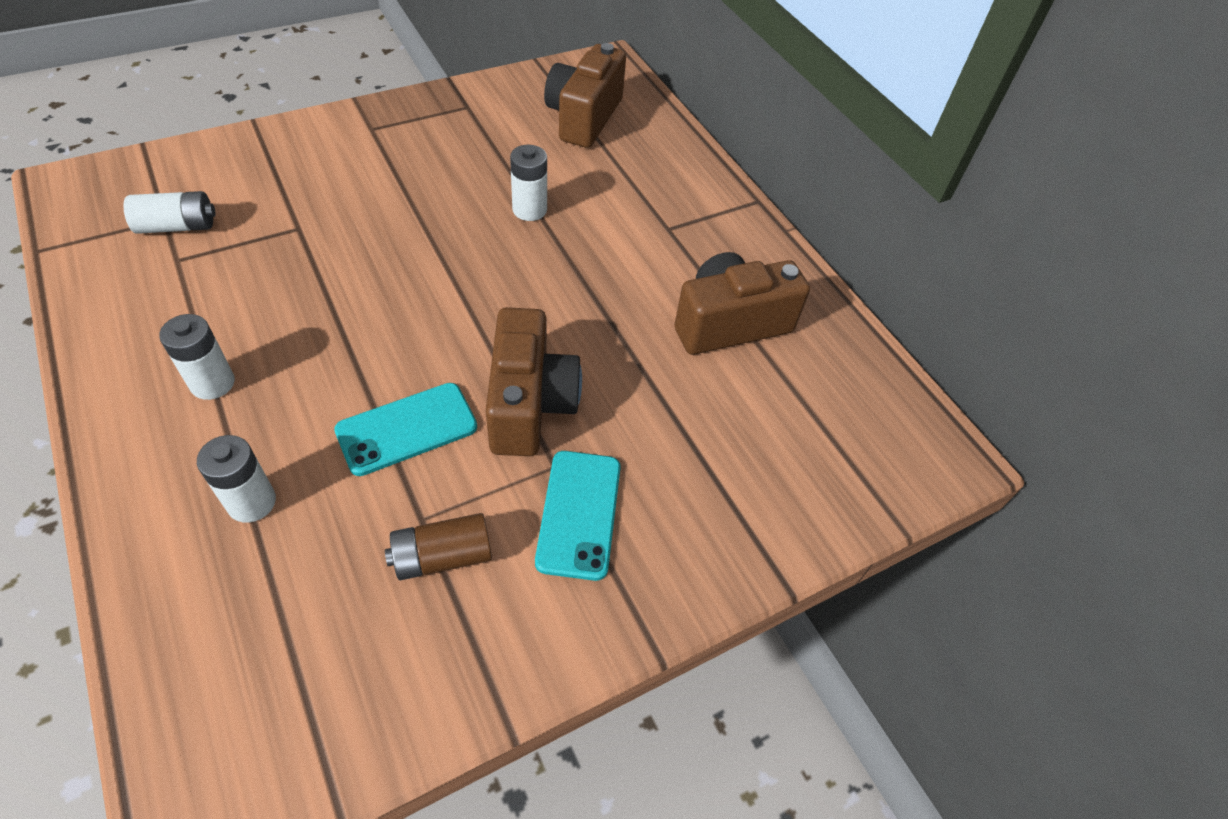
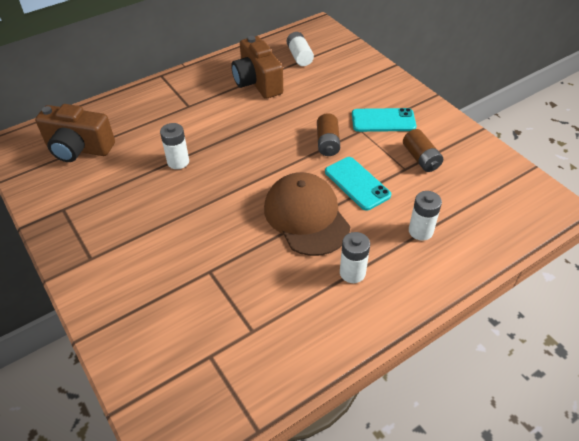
camera: 90 degrees left, 5 degrees down
(177, 226) = (217, 344): white battery -> white battery (299, 56)
(355, 344) = (306, 216): none -> brown cap
(529, 404) = (327, 143): brown camera -> brown battery

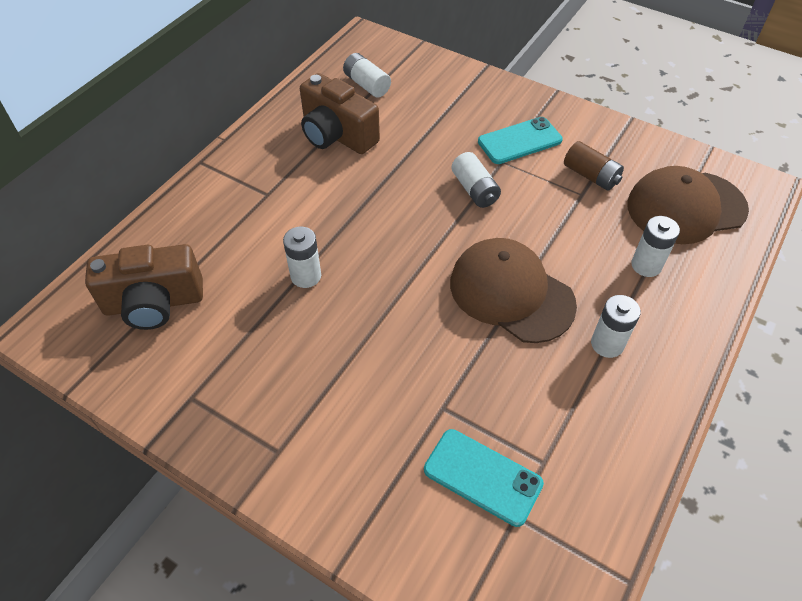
camera: 25 degrees left, 5 degrees up
(327, 143) = (474, 190): brown battery -> white battery
(357, 183) = (541, 231): turquoise phone -> turquoise phone (482, 477)
(482, 202) = (686, 207): none -> brown cap

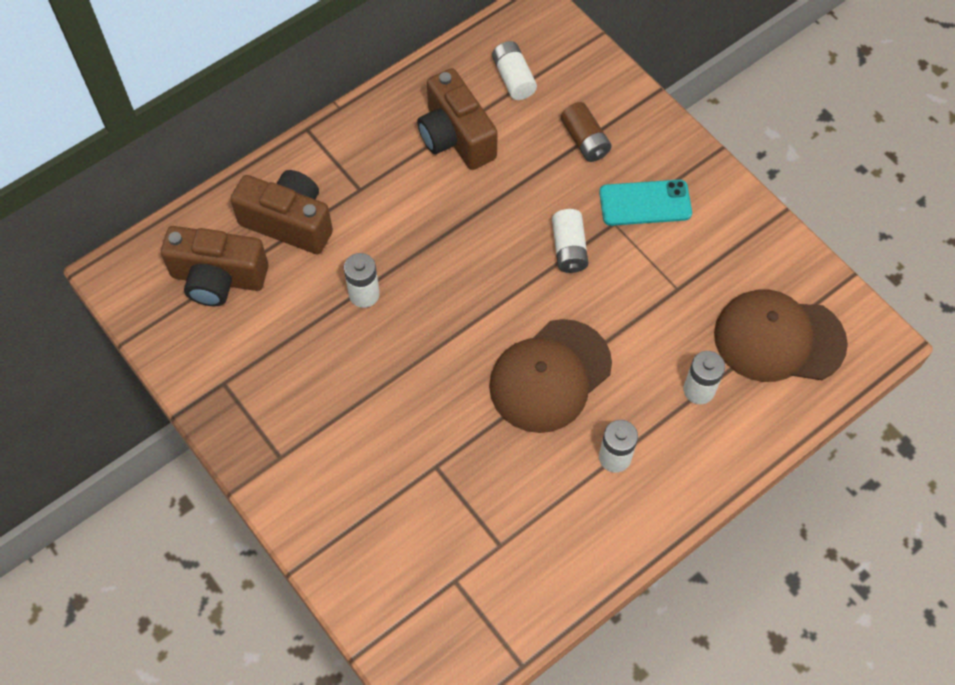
camera: 20 degrees right, 10 degrees up
(209, 237) = (289, 222): none -> brown camera
(482, 477) = (442, 538): turquoise phone -> none
(511, 293) = (550, 376): brown cap -> brown cap turned 105 degrees counterclockwise
(590, 176) = (699, 270): brown battery -> brown battery (585, 140)

